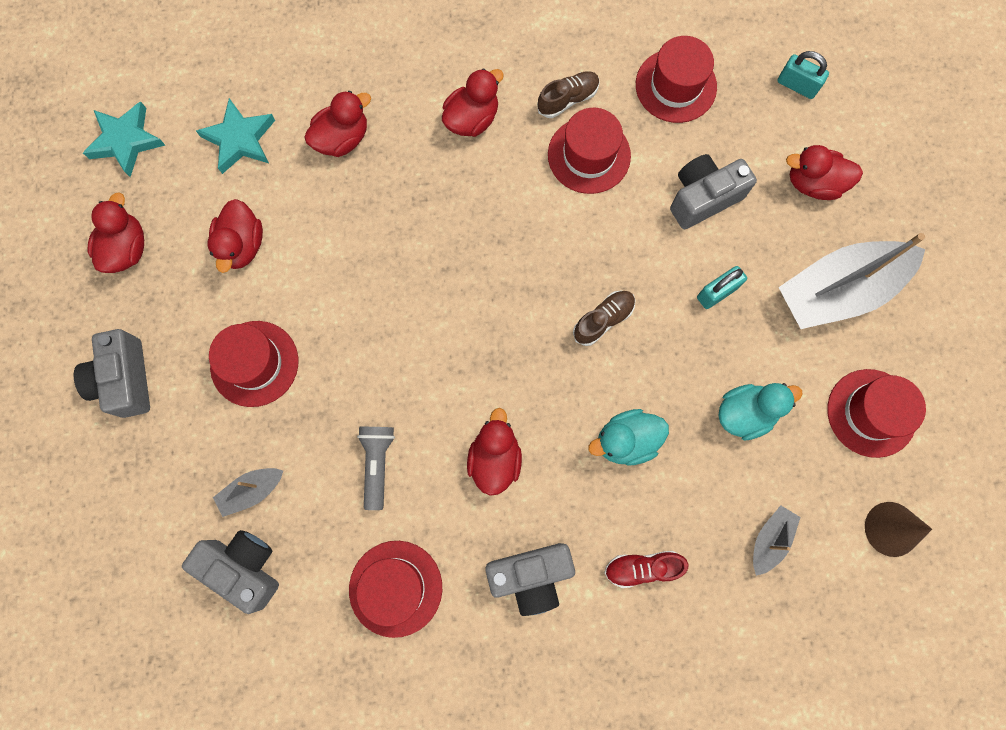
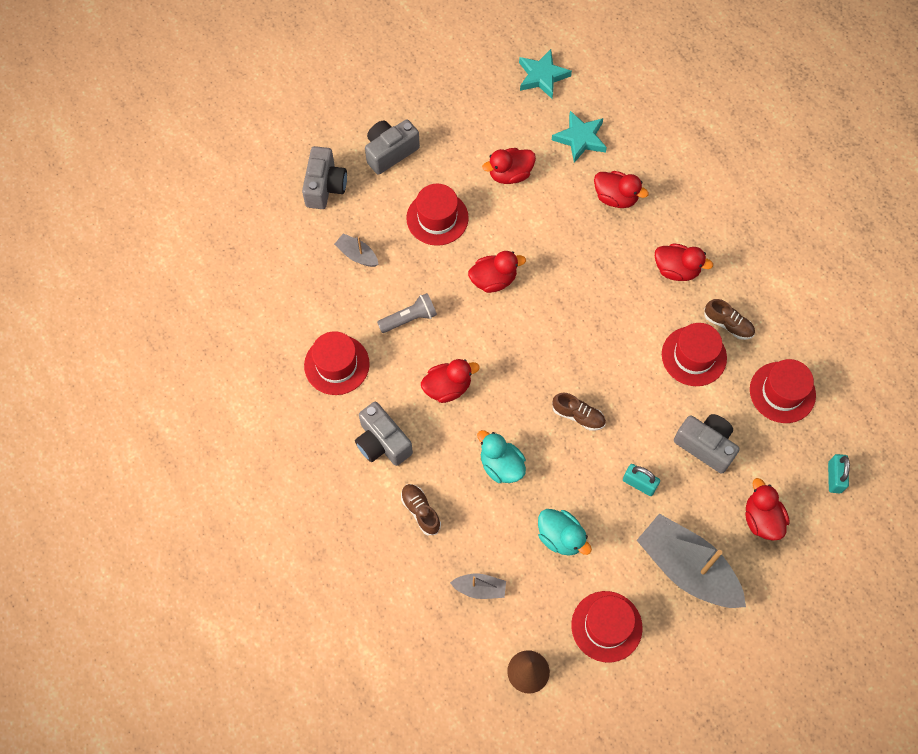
camera: 65 degrees right, 10 degrees down
(127, 249) = (472, 112): red duck -> red duck (493, 280)
(244, 567) = (309, 272): grey camera -> grey camera (325, 186)
(642, 568) = (420, 511): red shoe -> brown shoe

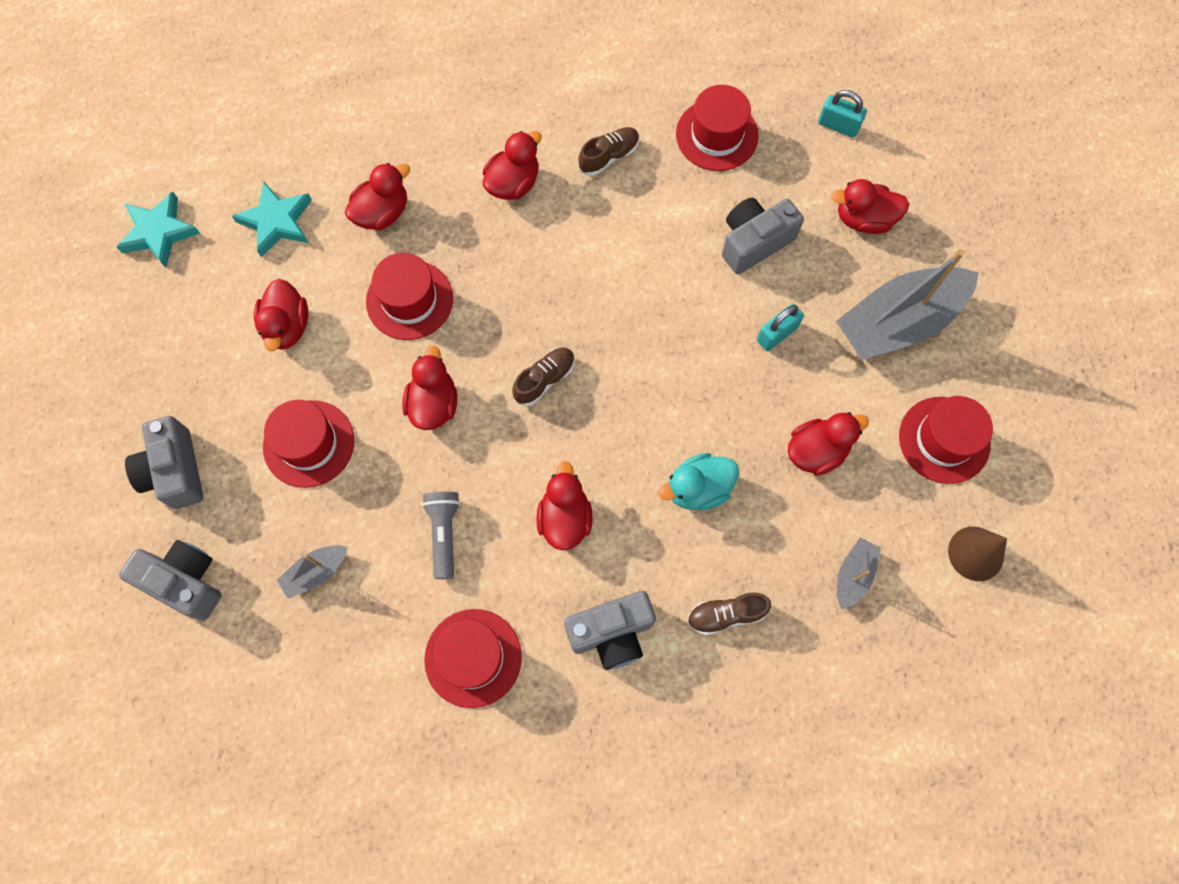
camera: 70 degrees left, 5 degrees up
(561, 537) = (816, 451): turquoise duck -> red duck
(578, 416) = (664, 370): brown shoe -> brown shoe (544, 379)
(694, 356) = (635, 209): red hat -> red hat (409, 300)

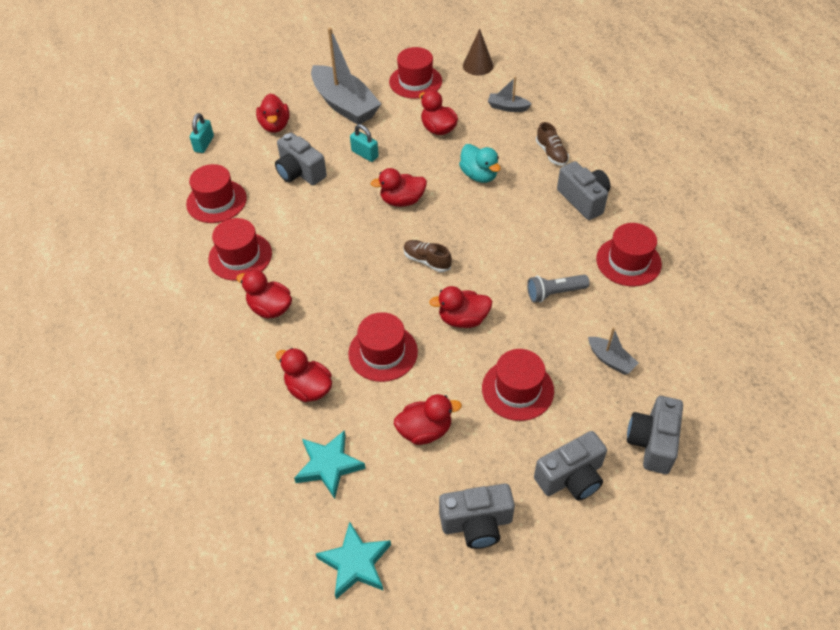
camera: 100 degrees left, 20 degrees down
(158, 356) = (476, 523): none -> grey camera
(565, 518) = (520, 233): red duck -> red duck (402, 200)
(609, 156) = (240, 256): brown shoe -> red hat

